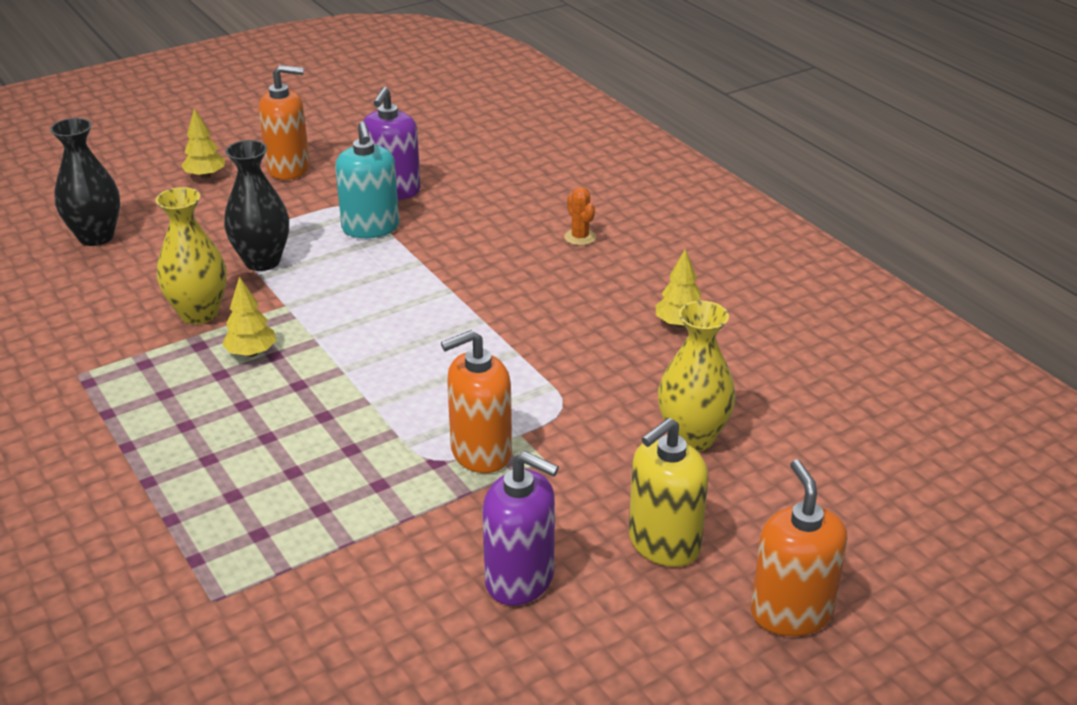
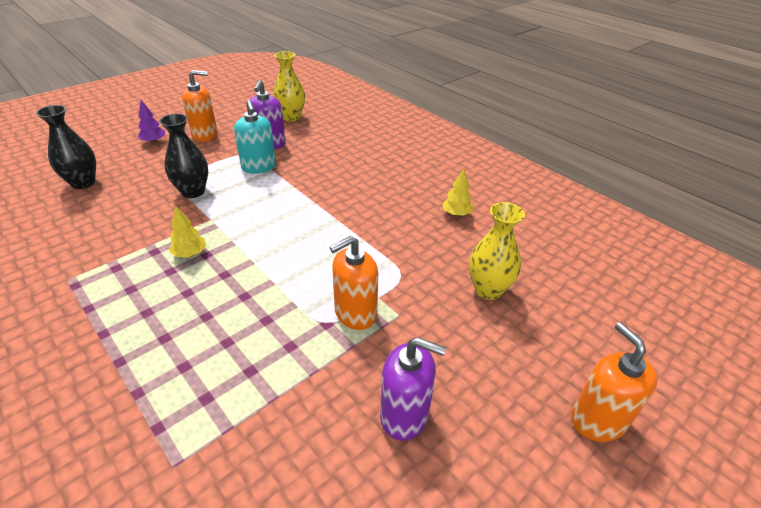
camera: 10 degrees left, 5 degrees up
(199, 313) = (153, 229): yellow vase -> yellow vase (291, 117)
(205, 176) = (154, 142): yellow tree -> purple tree
(580, 237) = (384, 165): orange cactus -> none
(664, 543) = (495, 372): yellow soap dispenser -> none

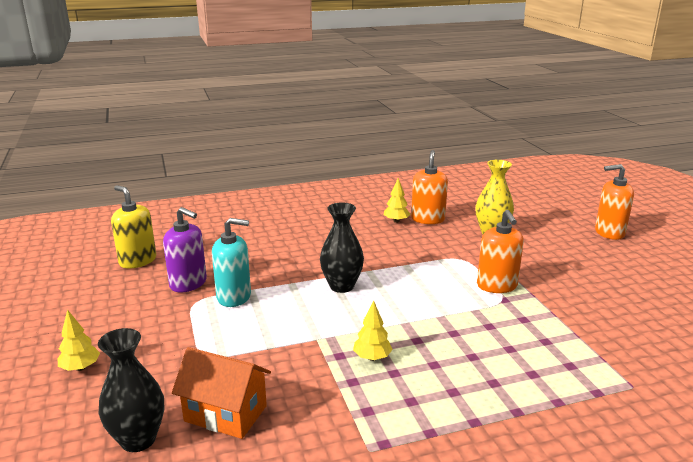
camera: 65 degrees left, 15 degrees down
(110, 205) = (225, 413): none -> orange house
(154, 142) = (80, 368): purple tree -> yellow tree
(193, 192) = (248, 345): black vase -> black vase (341, 286)
(205, 135) = (110, 324): orange soap dispenser -> orange soap dispenser (427, 219)
(291, 117) = (137, 261): yellow vase -> yellow soap dispenser
(404, 415) = (598, 287): purple soap dispenser -> none

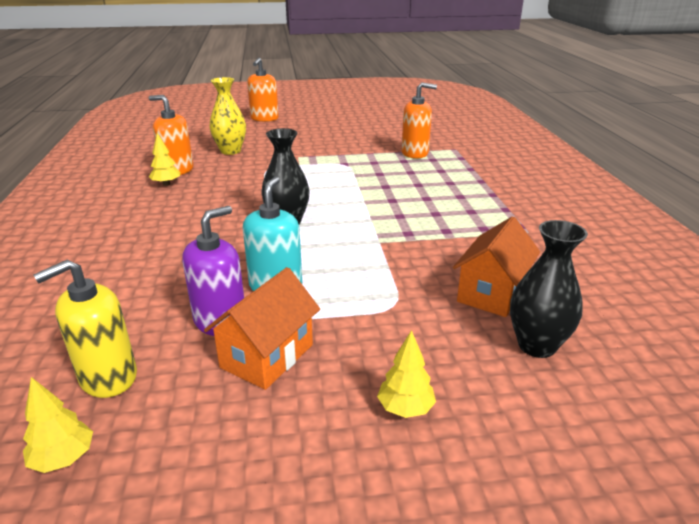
camera: 80 degrees left, 5 degrees up
(147, 307) = (267, 356): none -> orange house
(372, 357) = (413, 220): yellow tree -> yellow tree (64, 459)
(497, 286) = (322, 163): orange soap dispenser -> orange soap dispenser (415, 153)

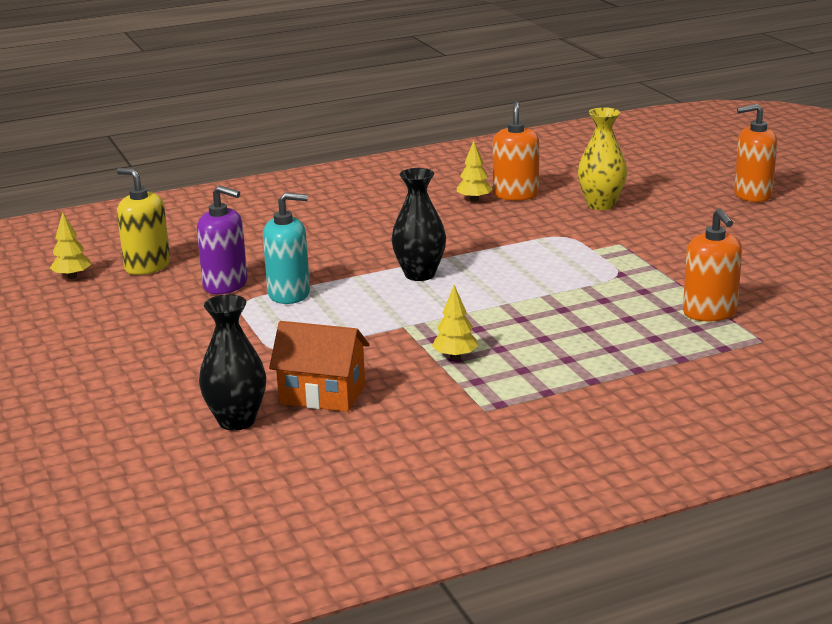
camera: 75 degrees right, 5 degrees down
(267, 356) = (186, 311): orange house -> none
(405, 408) = (137, 371): yellow tree -> yellow tree (455, 357)

